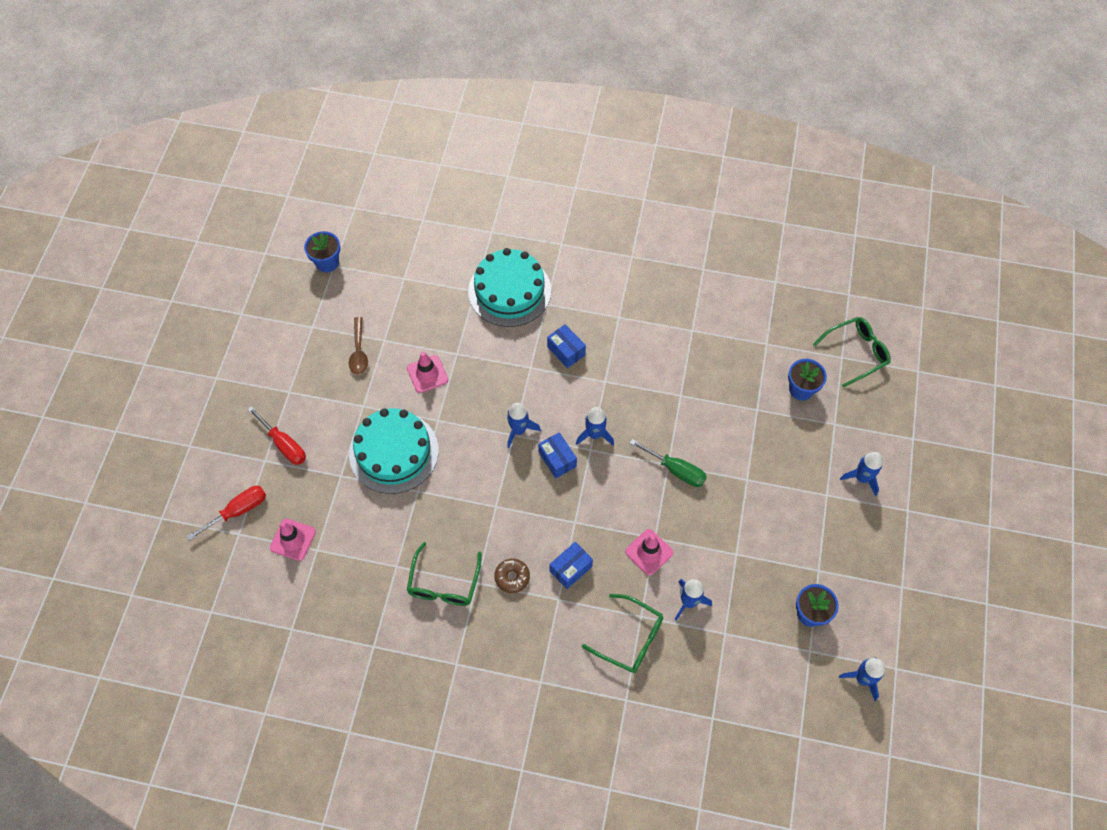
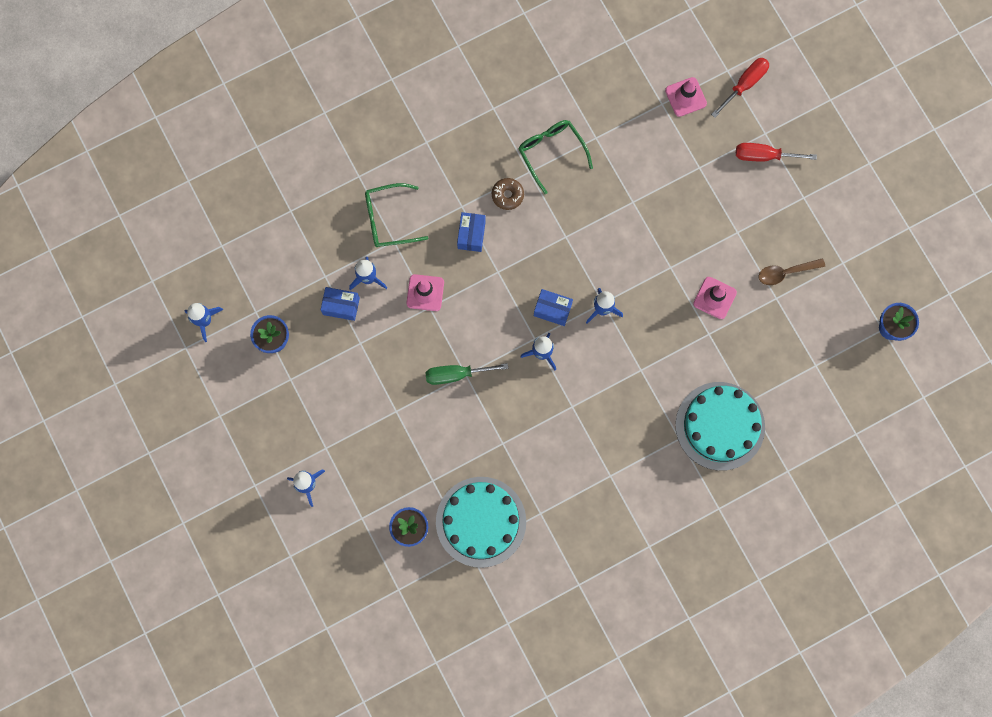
camera: 140 degrees right, 15 degrees up
(238, 511) = (744, 84): red screwdriver -> red screwdriver turned 150 degrees counterclockwise
(359, 351) = (785, 272): brown spoon -> brown spoon turned 60 degrees counterclockwise
(394, 452) = (678, 216): turquoise cake -> turquoise cake (481, 521)
(566, 351) = (625, 408): blue box -> blue box (341, 306)
(856, 353) = (389, 604): green glasses -> none

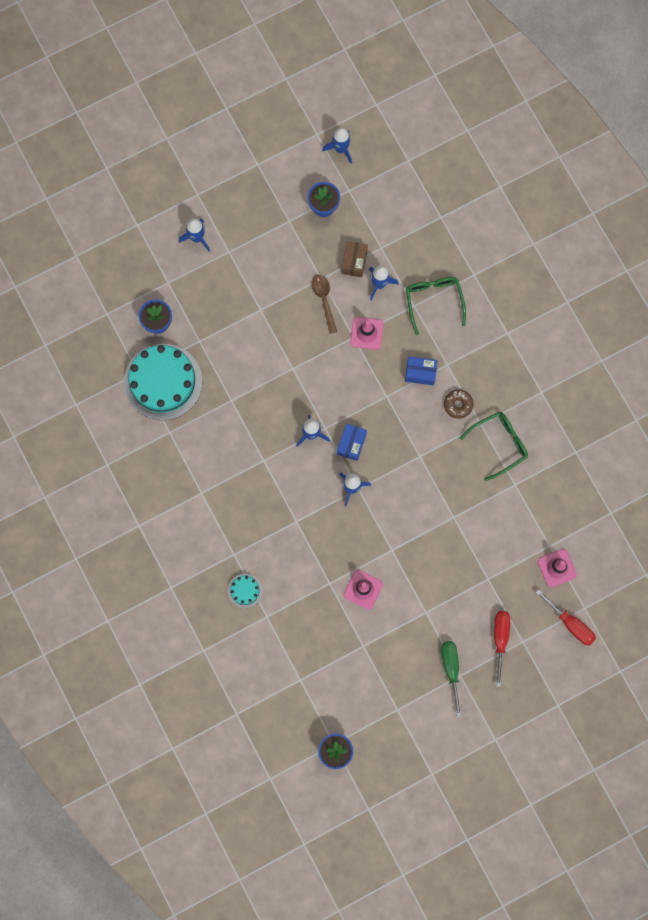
camera: 90 degrees right, 0 degrees up
(341, 306) = (354, 262): blue box -> brown box
(456, 374) = (292, 360): green screwdriver -> green screwdriver (451, 669)
(720, 426) = (245, 590): turquoise cake -> turquoise cake, size x0.43
(785, 272) = (387, 655): brown spoon -> brown spoon (324, 300)

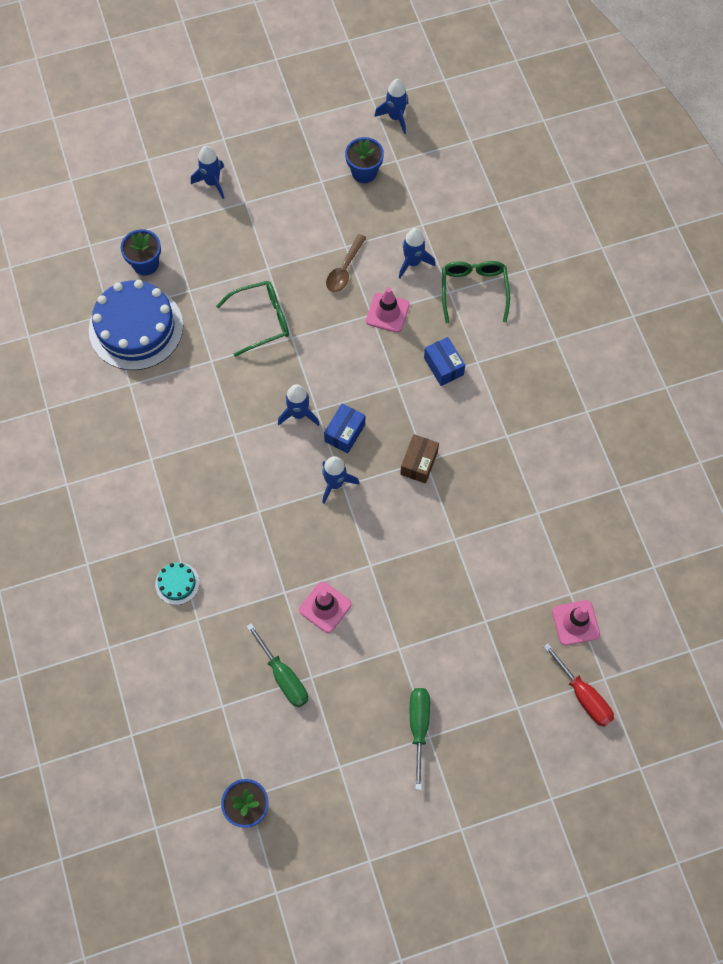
camera: 10 degrees right, 10 degrees down
(163, 382) = (136, 327): turquoise cake -> blue cake
(324, 300) = (344, 269): brown spoon -> brown spoon turned 150 degrees counterclockwise
(342, 649) = (283, 676): none -> green screwdriver
(354, 262) = (388, 235): brown box -> brown box (419, 463)
(420, 373) = (443, 366): blue box -> blue box turned 45 degrees clockwise
(458, 405) = (482, 409): brown donut -> none
(499, 444) = (526, 462): green glasses -> green glasses (261, 320)
(500, 639) = (489, 700): red screwdriver -> none

